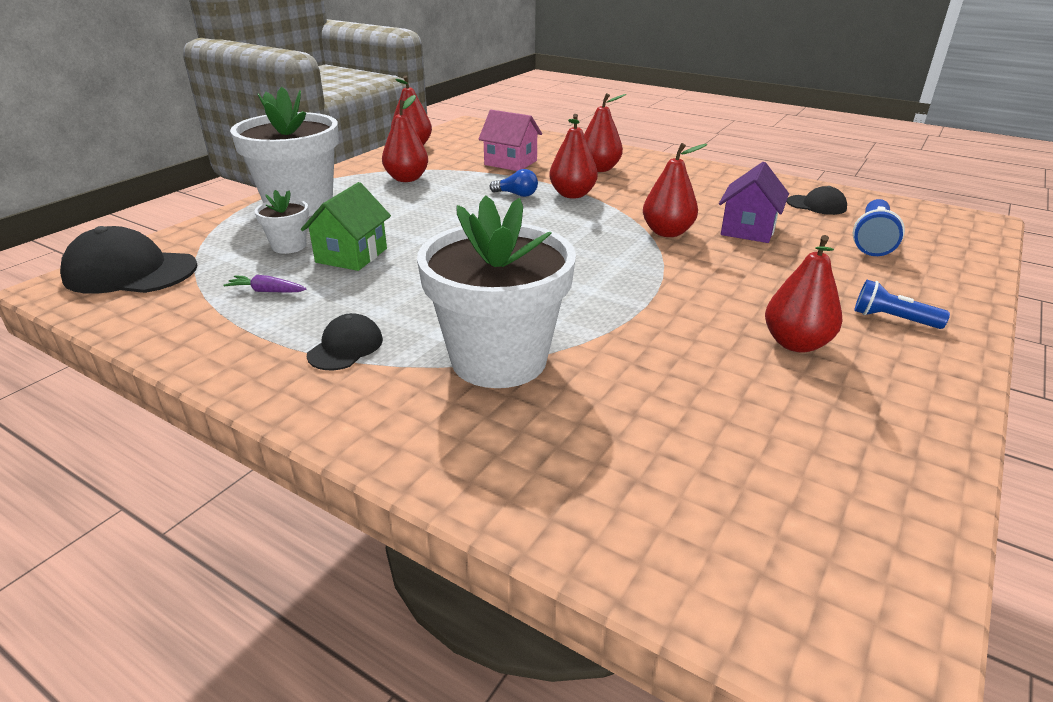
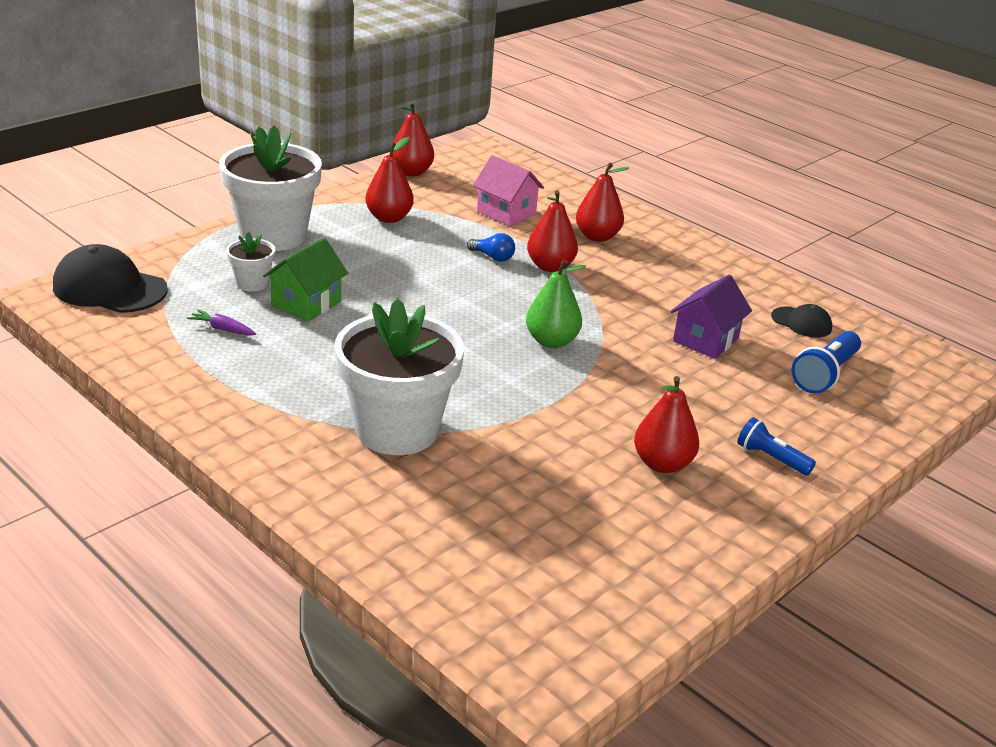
camera: 10 degrees right, 0 degrees up
(345, 347) = (275, 395): black cap -> none
(611, 251) = (551, 341): none -> green pear
(667, 232) = (620, 329): red pear -> none

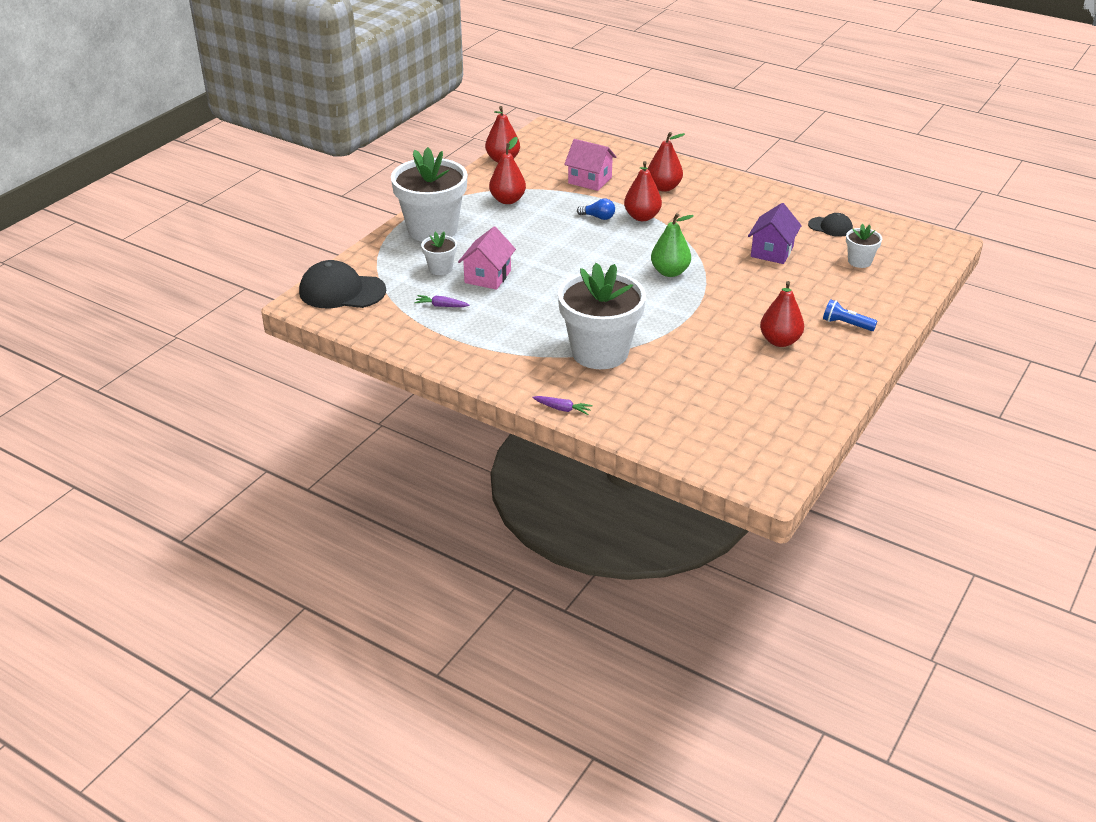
camera: 10 degrees left, 5 degrees up
(298, 500) = (562, 409): none -> purple carrot
(306, 304) = (487, 276): green house -> pink house
(825, 375) = (859, 261): blue flashlight -> white flower pot

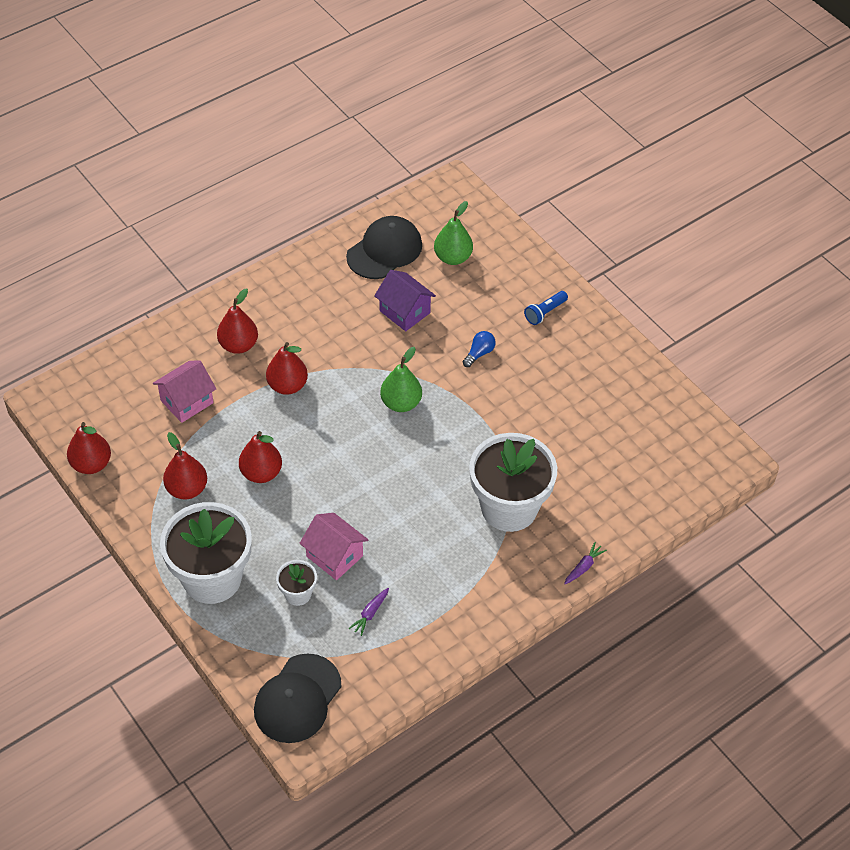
camera: 70 degrees left, 15 degrees up
(598, 217) = (267, 422): blue light bulb -> blue light bulb (479, 353)
(779, 341) = (549, 369): red pear -> red pear (261, 473)
(830, 227) = (384, 250): black cap -> black cap, size x1.83
(859, 261) = (453, 258): white flower pot -> green pear

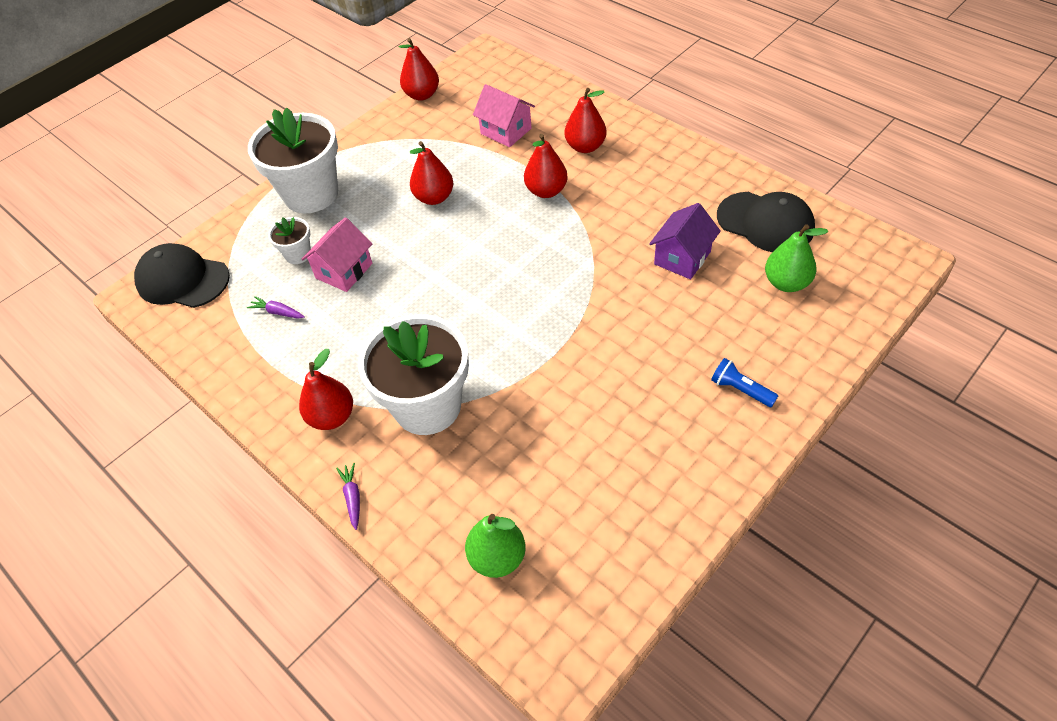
camera: 85 degrees right, 0 degrees up
(187, 489) = (406, 155): red pear -> red pear (332, 417)
(401, 403) = (551, 281): green pear -> green pear (497, 557)
(479, 353) = (647, 336): blue light bulb -> none
(583, 567) = (352, 497): purple carrot -> purple carrot turned 135 degrees counterclockwise

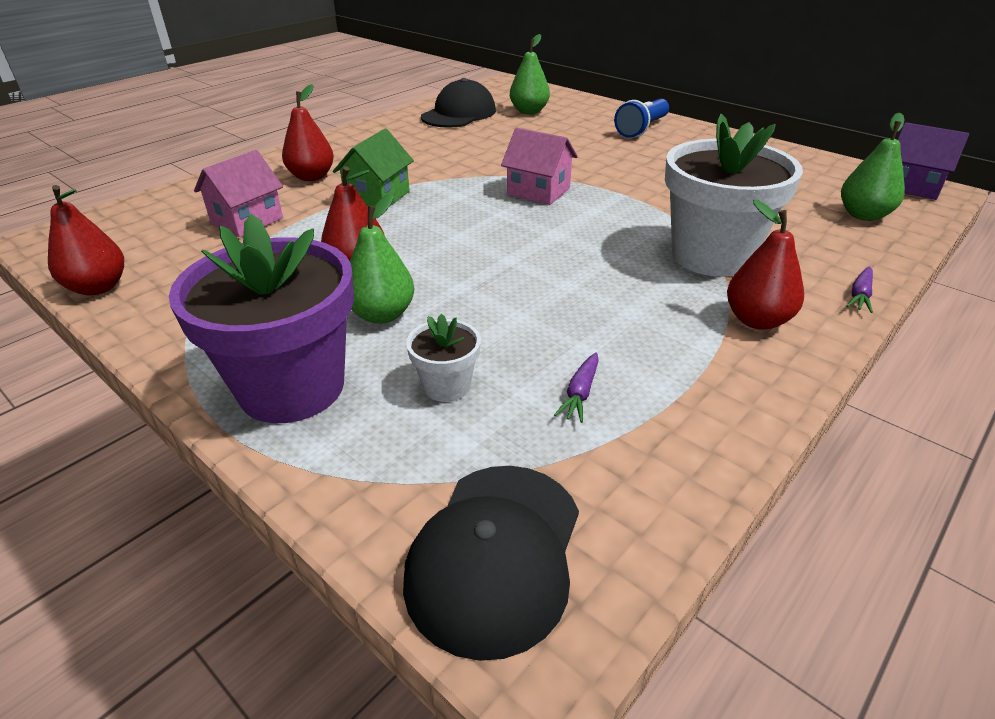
camera: 95 degrees left, 15 degrees down
(311, 194) = (292, 387): white flower pot -> purple flower pot
(344, 271) = (492, 333): pink house -> pink house (538, 191)
(352, 497) = (860, 295): purple carrot -> purple carrot turned 45 degrees counterclockwise
(373, 218) = (382, 314): none -> green pear
(546, 191) = (377, 197): red pear -> green house
(682, 258) = (496, 141): purple house -> purple house (912, 186)
(740, 390) = (642, 129): blue flashlight -> blue flashlight, size x1.51

